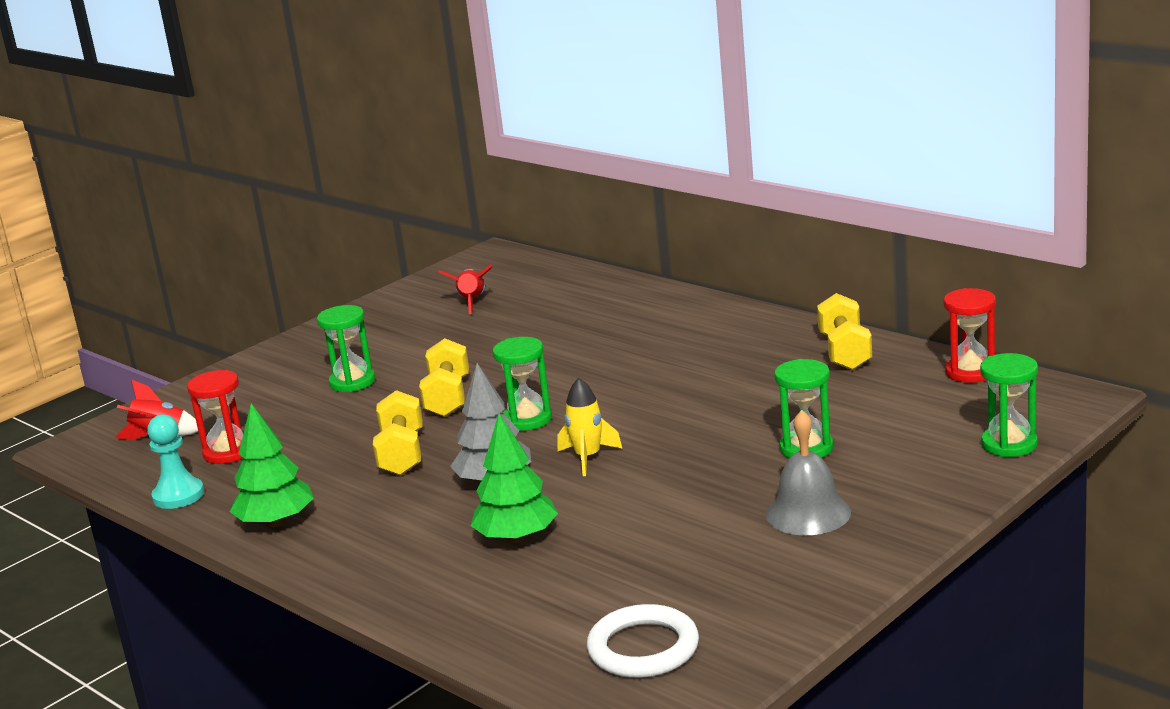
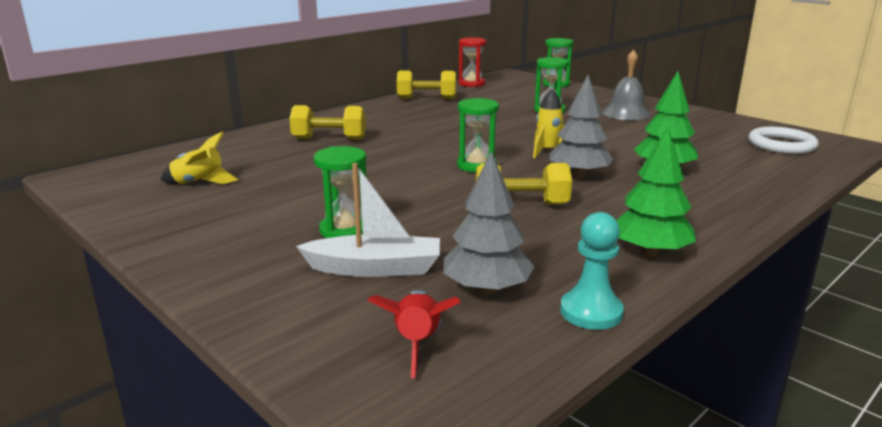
camera: 90 degrees left, 0 degrees up
(228, 452) = (486, 289): red hourglass -> grey tree
(275, 406) = (375, 268): none -> white boat
(448, 397) = (416, 190): yellow dumbbell -> yellow dumbbell (329, 139)
(472, 302) = (199, 183): red rocket -> yellow rocket

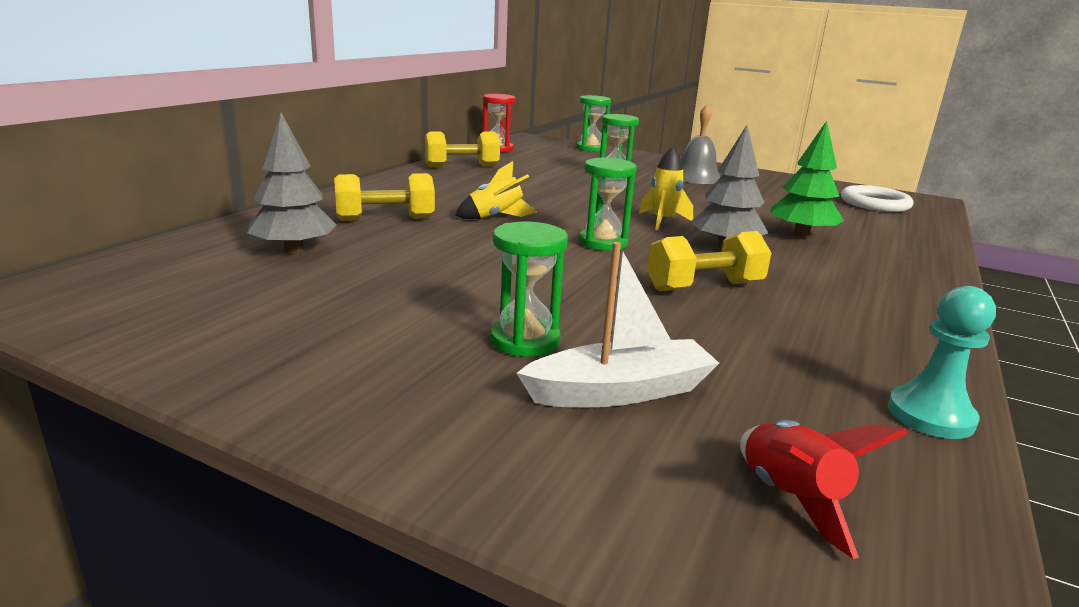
camera: 20 degrees left, 0 degrees up
(199, 183) = (247, 291): yellow rocket -> yellow rocket (496, 217)
(486, 289) = (785, 402): grey tree -> grey tree (294, 250)
(649, 252) = (899, 330): green tree -> none

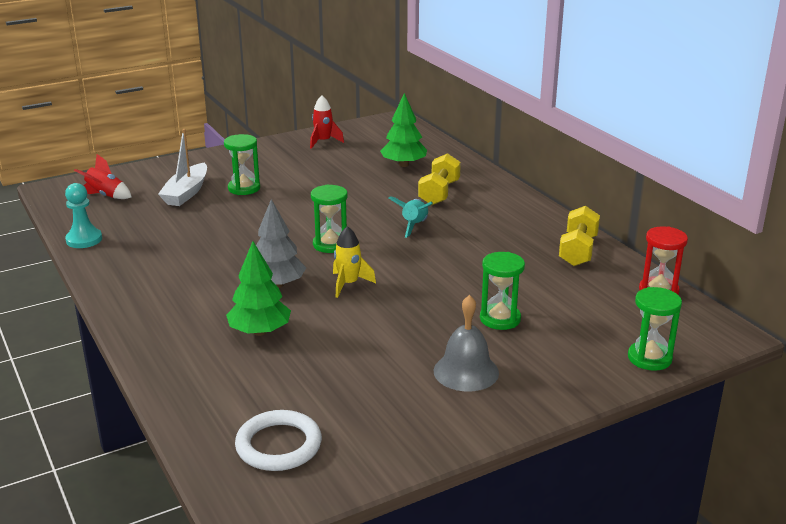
camera: 125 degrees right, 5 degrees up
(205, 333) = (323, 142): none -> red rocket
(294, 250) = (404, 164): grey tree -> green tree
(496, 217) = (414, 226): yellow rocket -> turquoise rocket
(704, 287) = (235, 248): yellow dumbbell -> none

